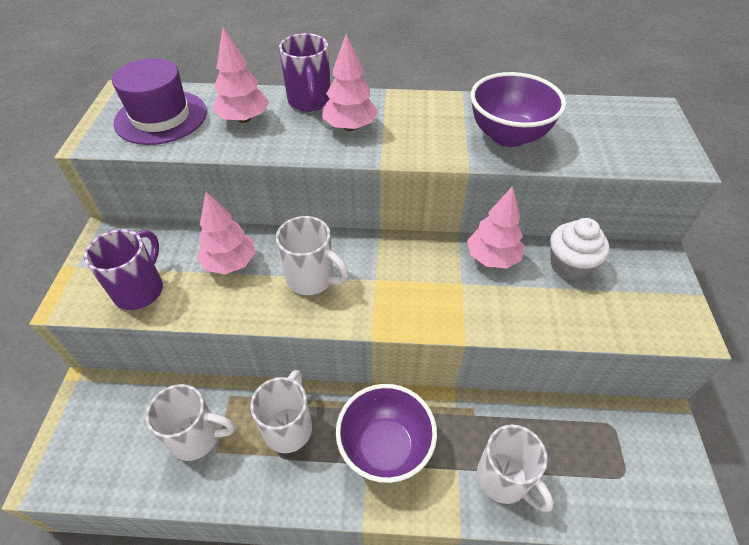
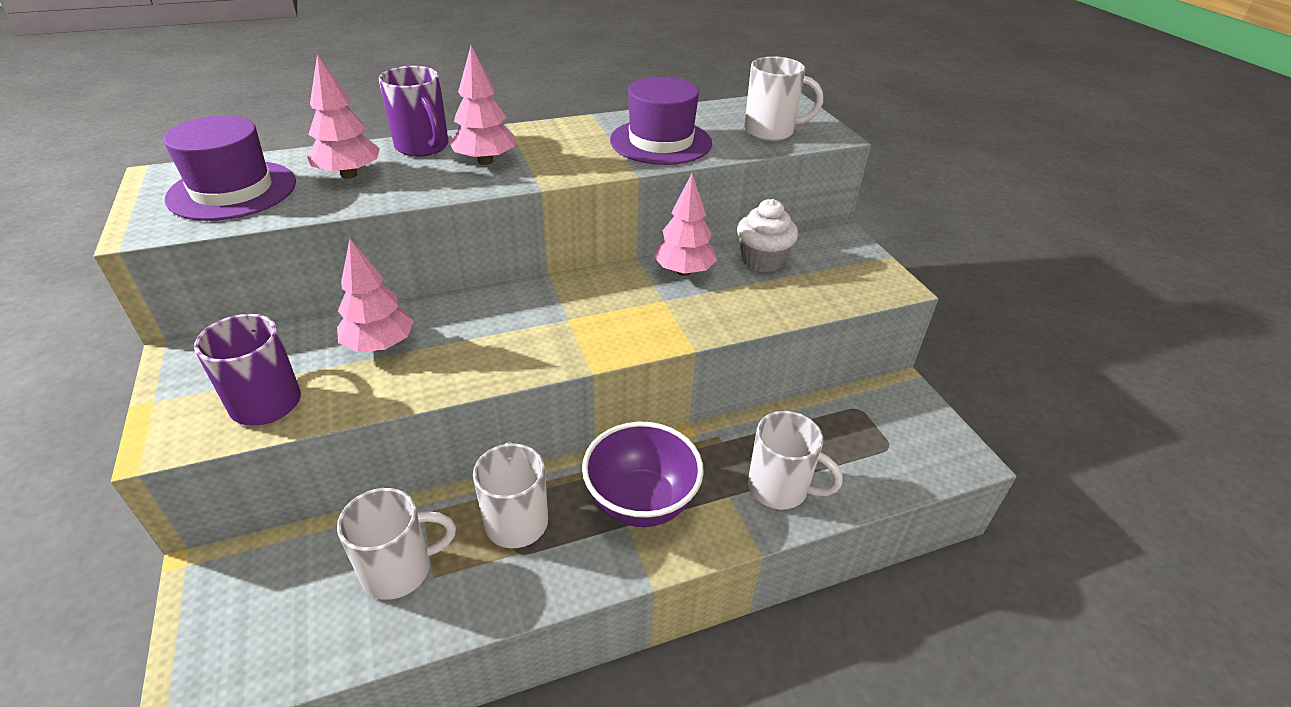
camera: 25 degrees left, 10 degrees down
(312, 279) = (492, 336): white mug -> white mug (771, 132)
(508, 136) = (661, 142): purple bowl -> purple hat

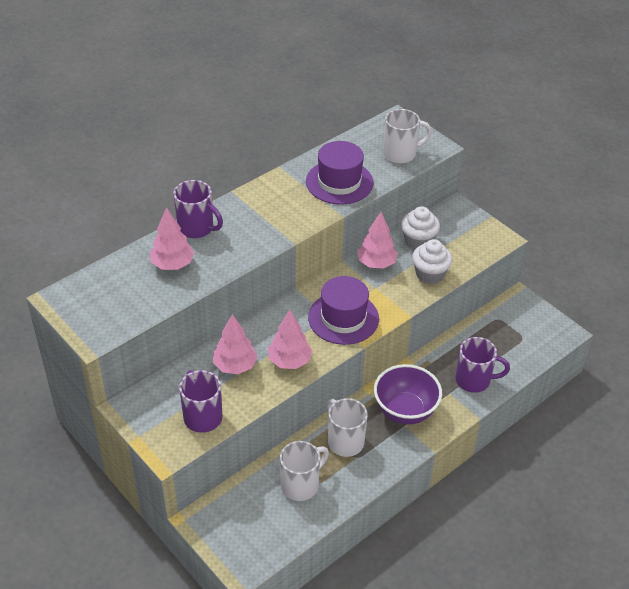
camera: 20 degrees left, 5 degrees up
(232, 190) = (115, 297): purple hat -> purple hat (343, 318)
(485, 161) = (245, 230): pink tree -> pink tree (289, 361)
(757, 303) = (430, 274): none -> white cupcake
(780, 488) = (474, 380): white mug -> purple mug

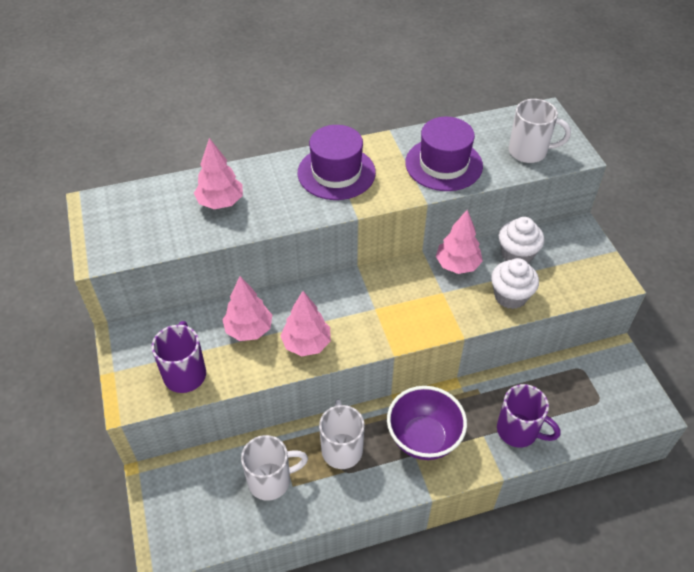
camera: 25 degrees right, 5 degrees up
(197, 228) = (267, 171): purple mug -> none
(343, 318) = (389, 315): purple hat -> purple hat (336, 173)

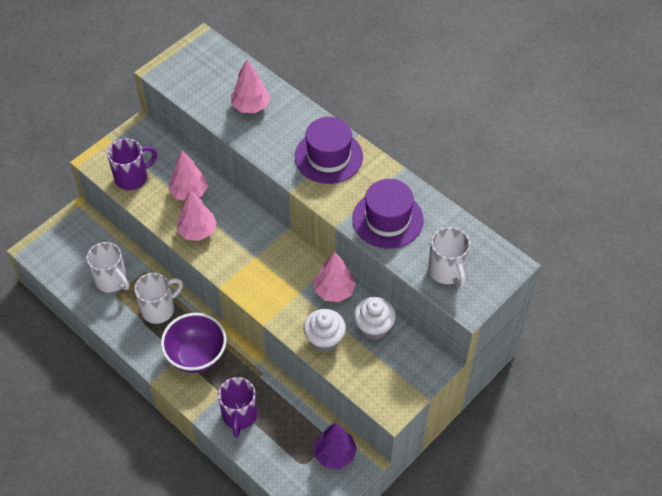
camera: 60 degrees right, 5 degrees up
(599, 370) = (334, 454): none -> purple tree

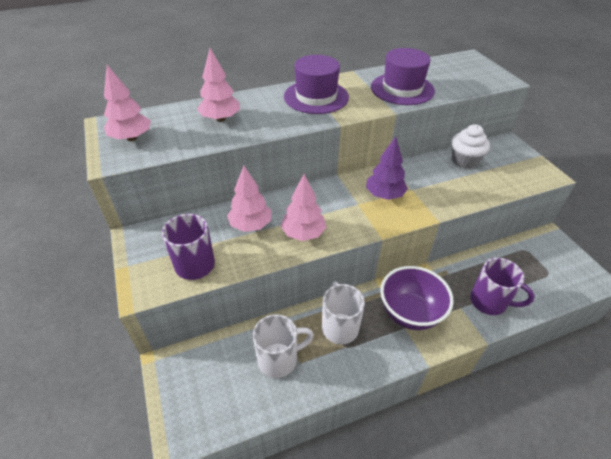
camera: 65 degrees left, 10 degrees down
(324, 339) = (468, 189): white cupcake -> none
(334, 291) = (419, 170): pink tree -> pink tree (131, 138)
(334, 454) = (541, 250): purple tree -> purple tree (384, 195)
(447, 271) = (467, 79): white mug -> none

